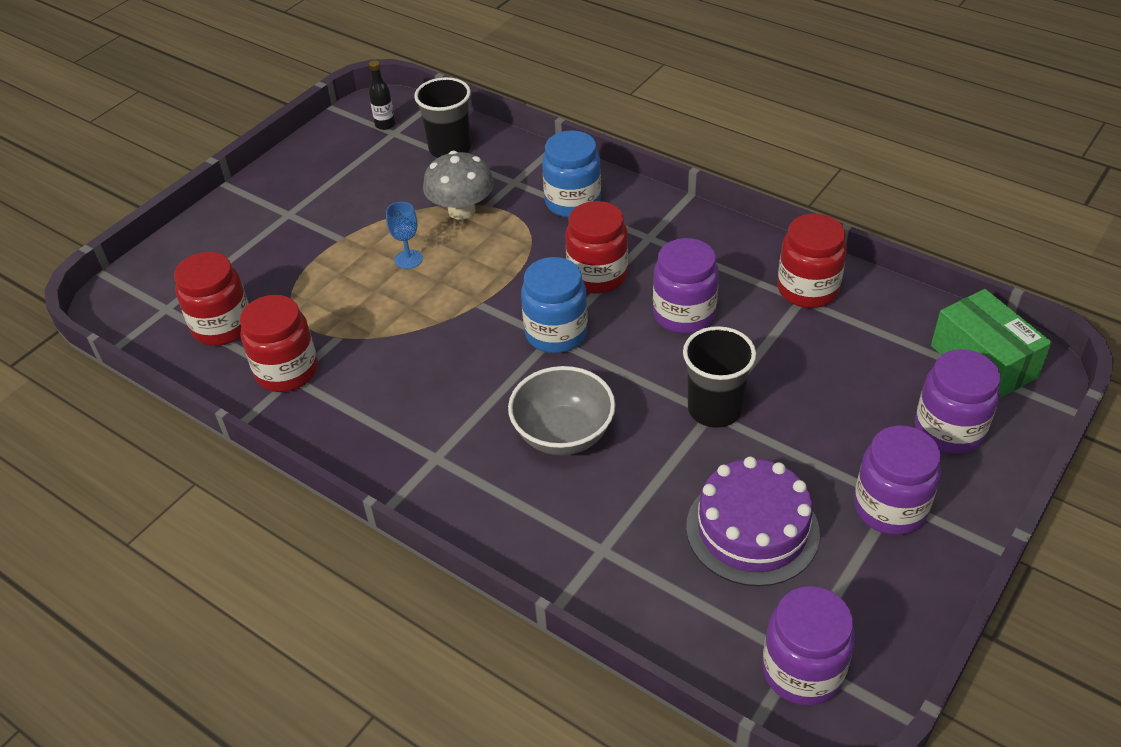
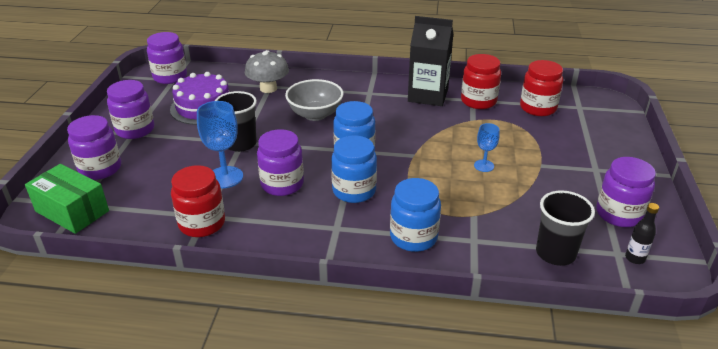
camera: 150 degrees right, 10 degrees down
(340, 162) = (618, 214): none -> purple jar
(348, 413) = (428, 95): none -> black carton
(461, 210) = (487, 206): grey mushroom -> grey mushroom (268, 88)
(597, 276) = (354, 191): red jar -> blue jar
(758, 351) = (225, 177): none -> blue goblet

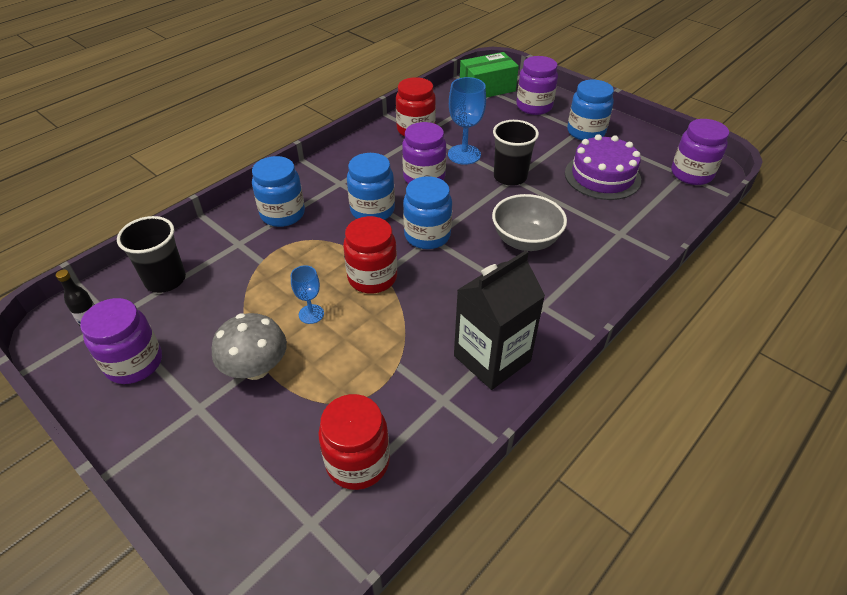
camera: 125 degrees right, 10 degrees up
(135, 130) = (586, 132): purple jar -> blue jar
(268, 88) = (614, 230): grey mushroom -> grey mushroom (256, 368)
(478, 101) = (433, 403): red jar -> red jar (372, 277)

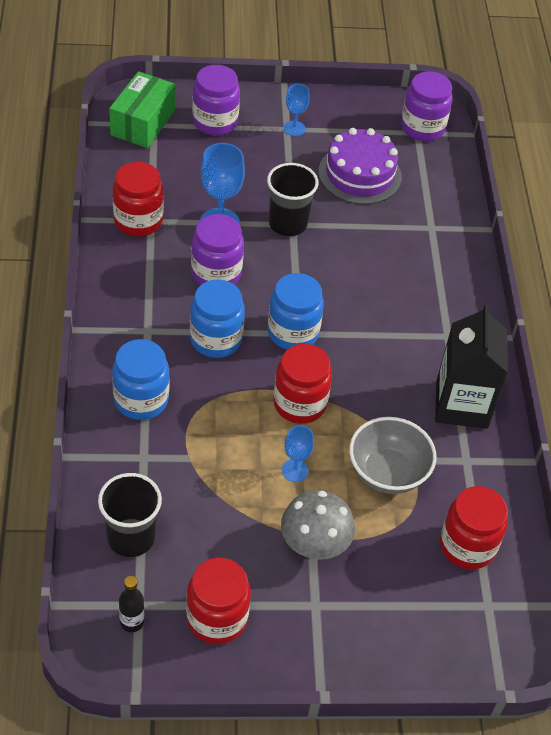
camera: 50 degrees left, 5 degrees up
(134, 363) = (217, 618): purple jar -> red jar
(525, 241) = (372, 284): grey bowl -> grey bowl (387, 473)
(586, 132) = (294, 128): blue jar -> blue goblet

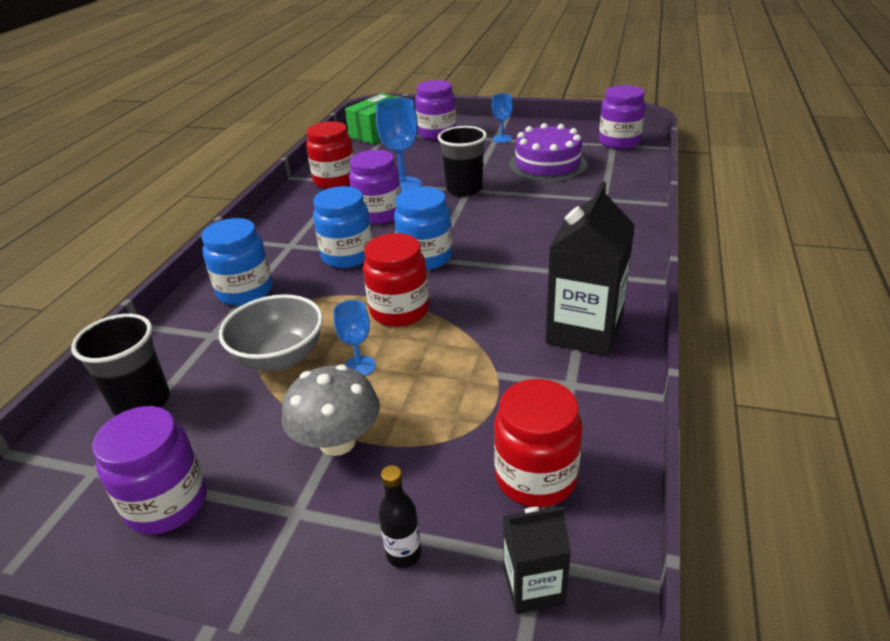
camera: 25 degrees right, 15 degrees down
(132, 622) = (71, 488): black bottle -> black bottle (404, 554)
(217, 618) = (167, 503): red jar -> purple jar
(387, 473) = (465, 383): grey bowl -> grey bowl (280, 357)
(490, 622) = (533, 586): none -> black carton

